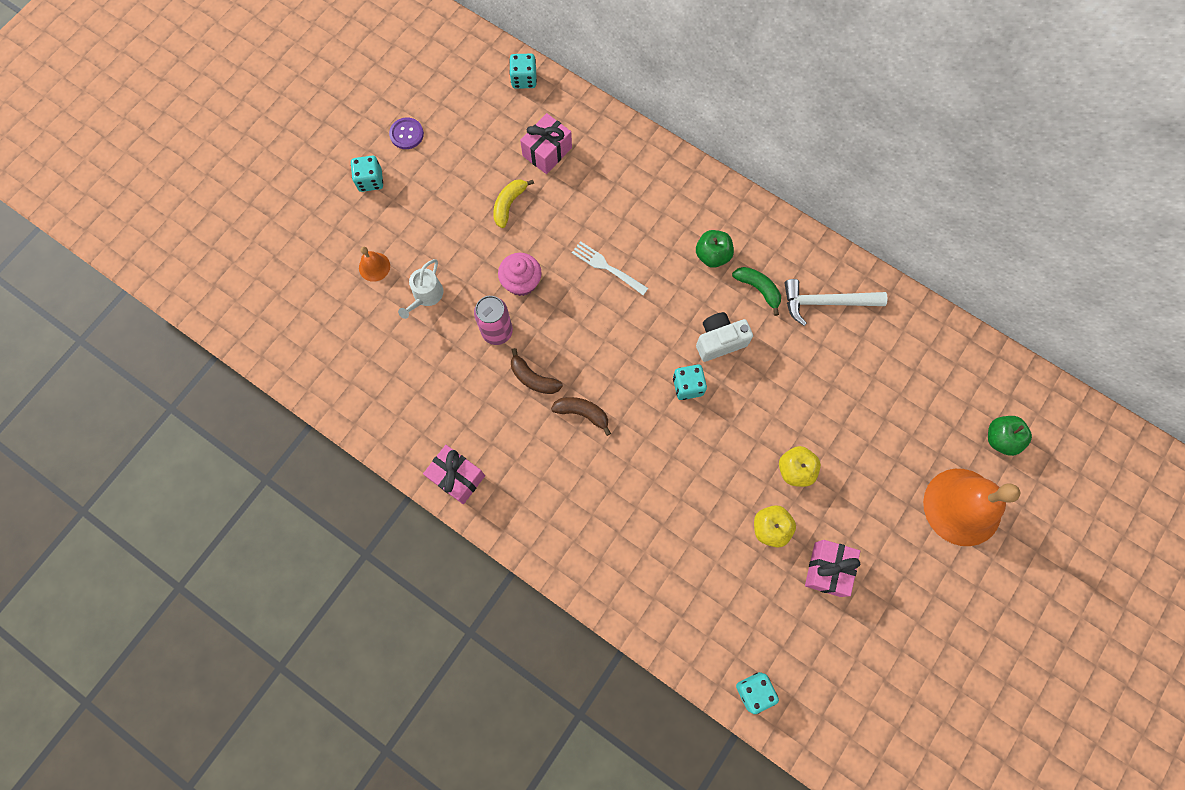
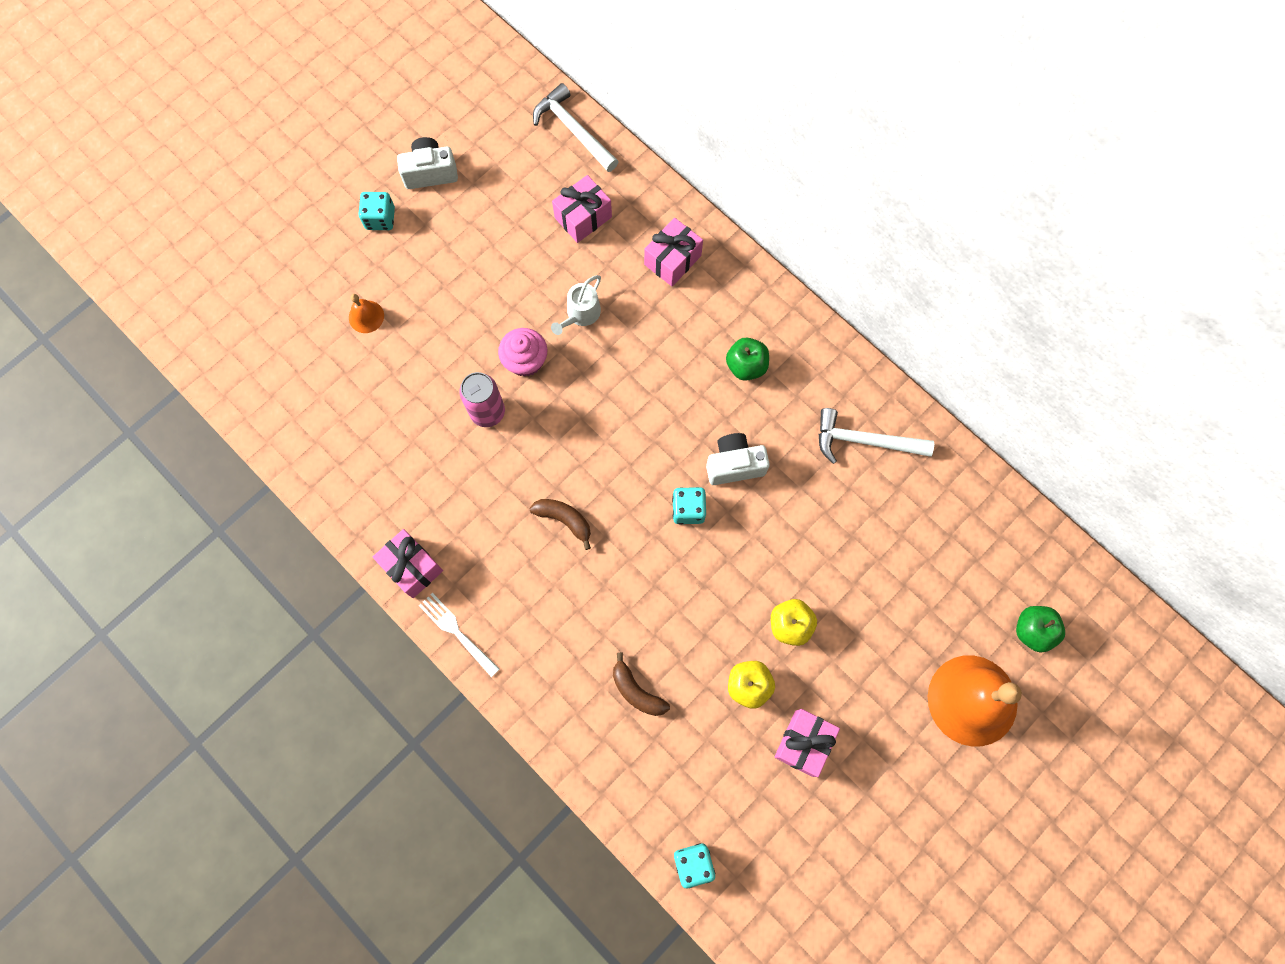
camera: 10 degrees right, 0 degrees up
(406, 134) = (430, 172): purple button -> white camera
(426, 295) = (417, 358): white watering can -> white watering can (581, 314)
(509, 204) = (529, 271): yellow banana -> none
(524, 79) = (573, 130): turquoise dice -> white hammer
(533, 378) = (517, 471): brown banana -> brown banana (636, 691)
(607, 267) = (624, 360): white fork -> white fork (457, 632)
(631, 176) = (672, 260): none -> pink gift
(758, 289) = (790, 413): green banana -> none

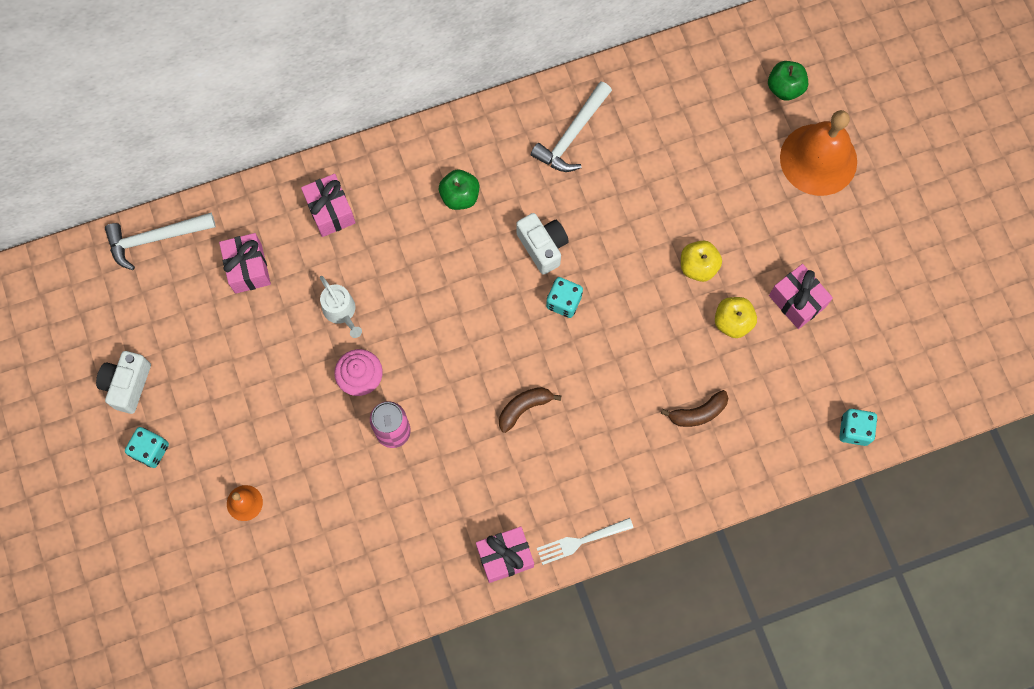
camera: 65 degrees left, 0 degrees up
(734, 465) = (542, 247): white camera -> white camera turned 135 degrees clockwise

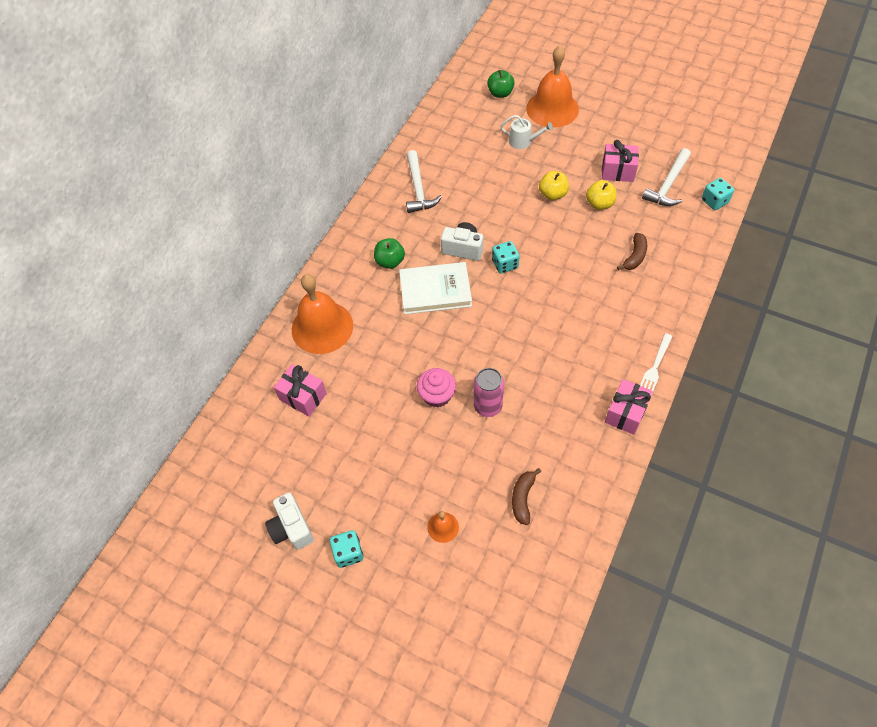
camera: 40 degrees left, 15 degrees down
(155, 238) = (224, 430): white hammer -> white hammer (668, 185)
(330, 211) = (322, 327): pink gift -> orange bell
(341, 311) = (386, 371): white watering can -> white watering can (523, 141)
(469, 269) = (435, 290): none -> white book
(524, 408) = (545, 331): brown banana -> brown banana (523, 498)

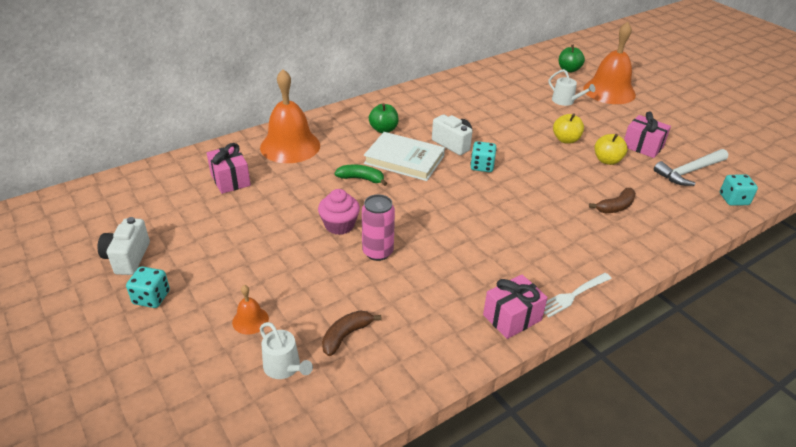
camera: 25 degrees right, 20 degrees down
(415, 333) = (361, 179): none -> green banana
(418, 189) = (448, 98): white hammer -> none
(500, 551) = (284, 367): none -> white watering can

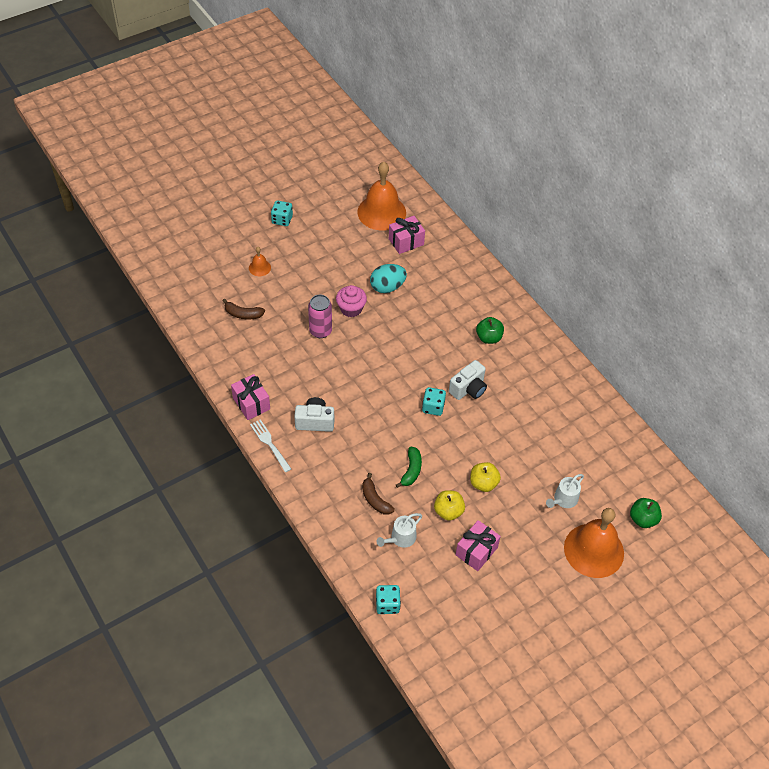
camera: 90 degrees right, 15 degrees up
(127, 258) = (318, 202): white camera -> white camera (315, 421)
(284, 367) = (221, 286): white watering can -> white watering can (401, 538)
(290, 146) = (456, 274): orange bell -> orange bell (381, 212)
(305, 195) = (387, 287): none -> turquoise egg
(346, 335) = (243, 314): brown banana -> brown banana turned 150 degrees clockwise
(361, 179) = (410, 321): green banana -> green banana (411, 470)
(404, 160) = (440, 351): white book -> none
(689, 172) = (432, 581): white hammer -> none

